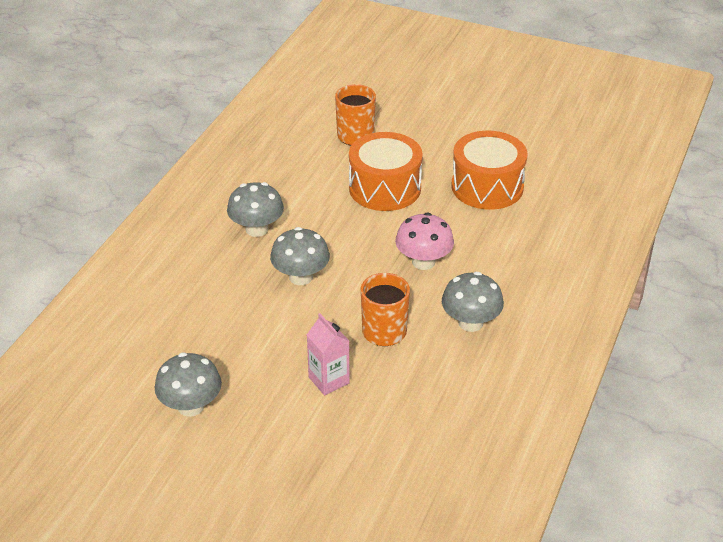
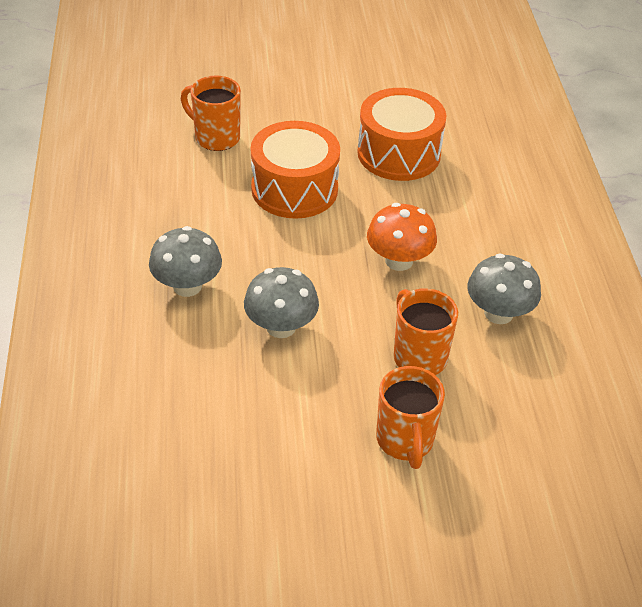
camera: 30 degrees left, 5 degrees up
(191, 406) = (273, 542): grey mushroom -> none
(329, 380) = (405, 441): pink carton -> orange mug
(423, 262) = (399, 260): pink mushroom -> orange mushroom

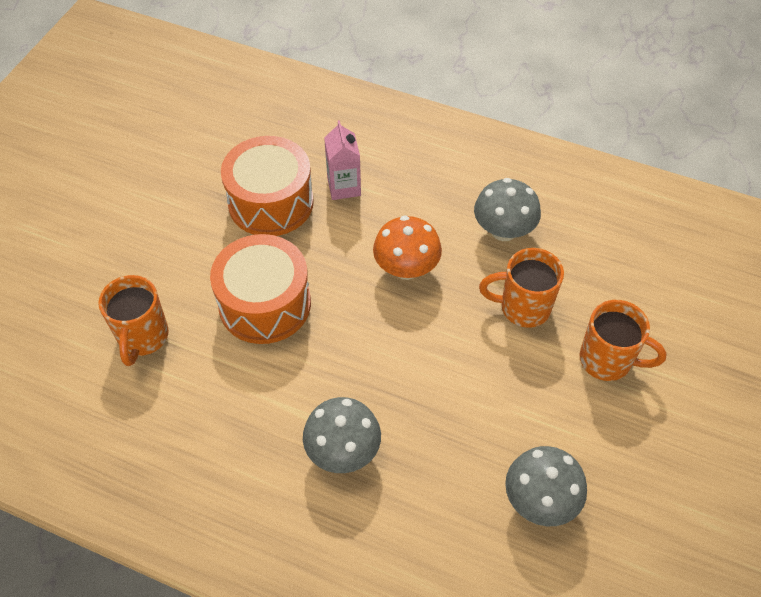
camera: 60 degrees left, 10 degrees up
(215, 137) = (143, 338): orange mug -> orange mug turned 60 degrees counterclockwise
(281, 327) = (437, 394): grey mushroom -> grey mushroom (540, 500)
(454, 190) = (344, 187): none -> pink carton

